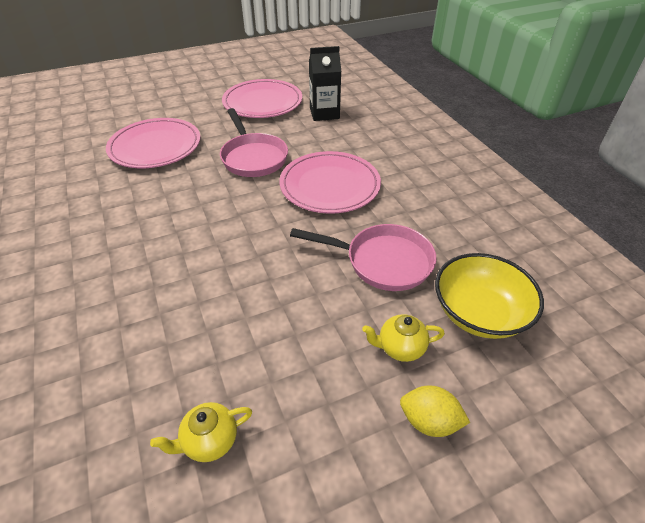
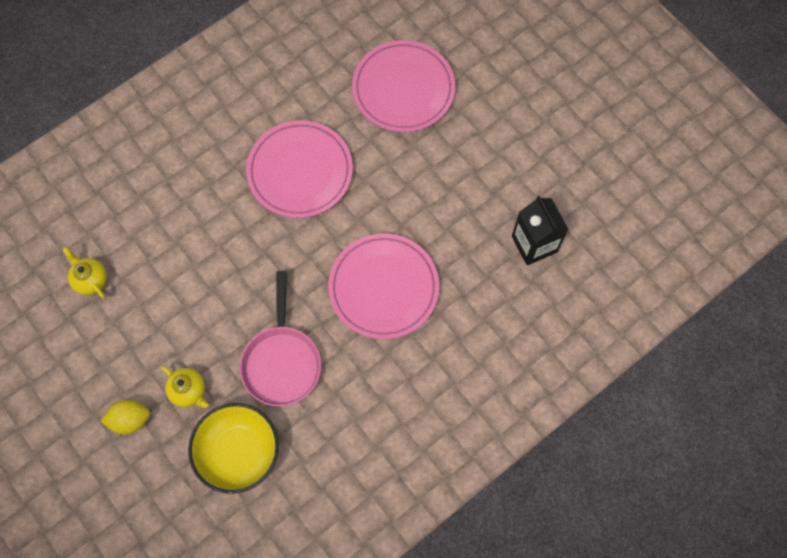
camera: 75 degrees right, 25 degrees up
(253, 157) = (412, 194): pink pan -> none
(262, 102) = (537, 163): pink plate -> pink plate (300, 171)
(400, 348) = (189, 391): yellow teapot -> yellow teapot turned 150 degrees clockwise
(429, 421) = (130, 420): yellow lemon -> yellow lemon turned 75 degrees clockwise

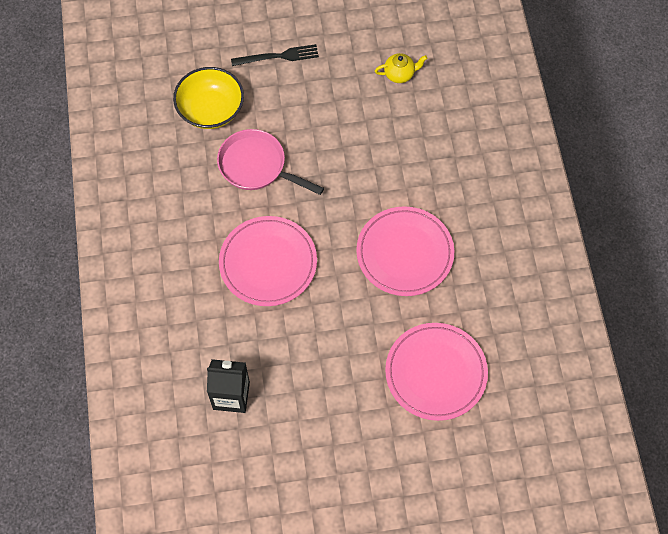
camera: 120 degrees right, 5 degrees down
(130, 420) = (278, 56): yellow lemon -> black fork
(189, 391) = (274, 99): yellow teapot -> none

